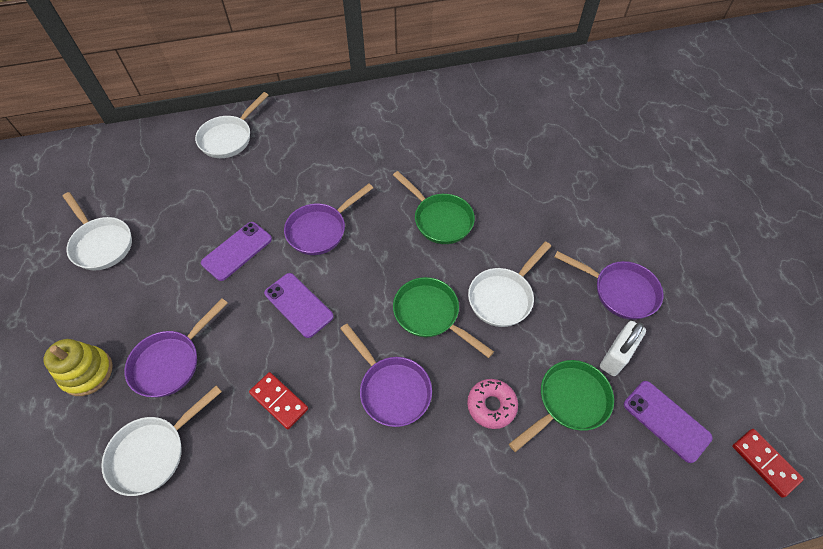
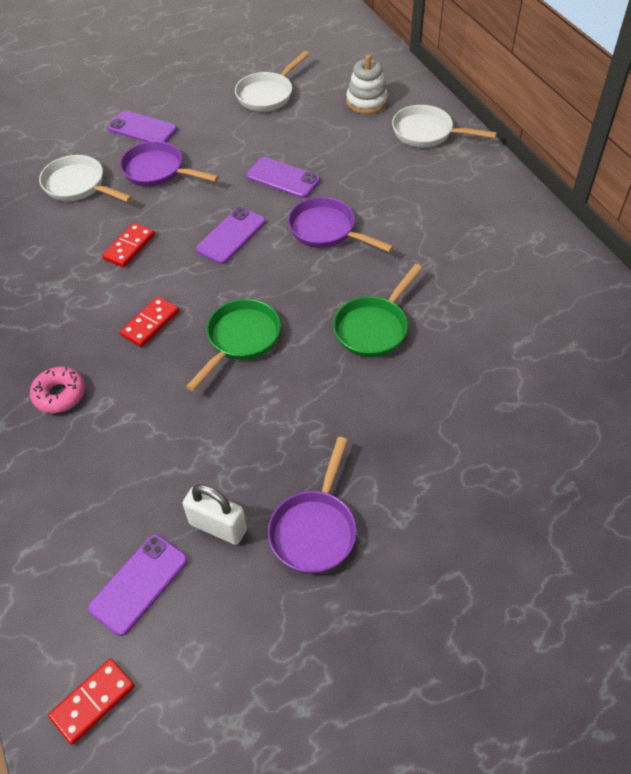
camera: 80 degrees right, 5 degrees down
(87, 372) = (142, 129): yellow stacking toy -> purple phone
(162, 169) = (366, 102): none -> white stacking toy
(392, 389) = (150, 323): purple pan -> red domino
(491, 405) = (141, 407): pink donut -> pink donut (59, 394)
(503, 297) = (278, 403): white pan -> none
(568, 402) = (152, 479): green pan -> none

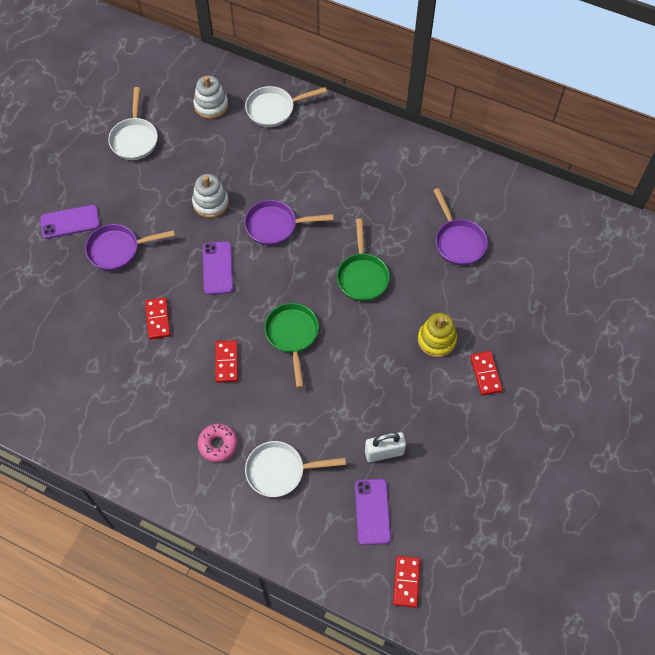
camera: 40 degrees left, 10 degrees up
(78, 186) = (72, 296): white pan -> white pan (280, 471)
(283, 178) = (211, 203): purple phone -> white stacking toy
(315, 529) = (434, 417): purple pan -> purple pan (458, 241)
(399, 445) = (436, 340): none -> yellow stacking toy
(426, 524) = (485, 374): none -> red domino

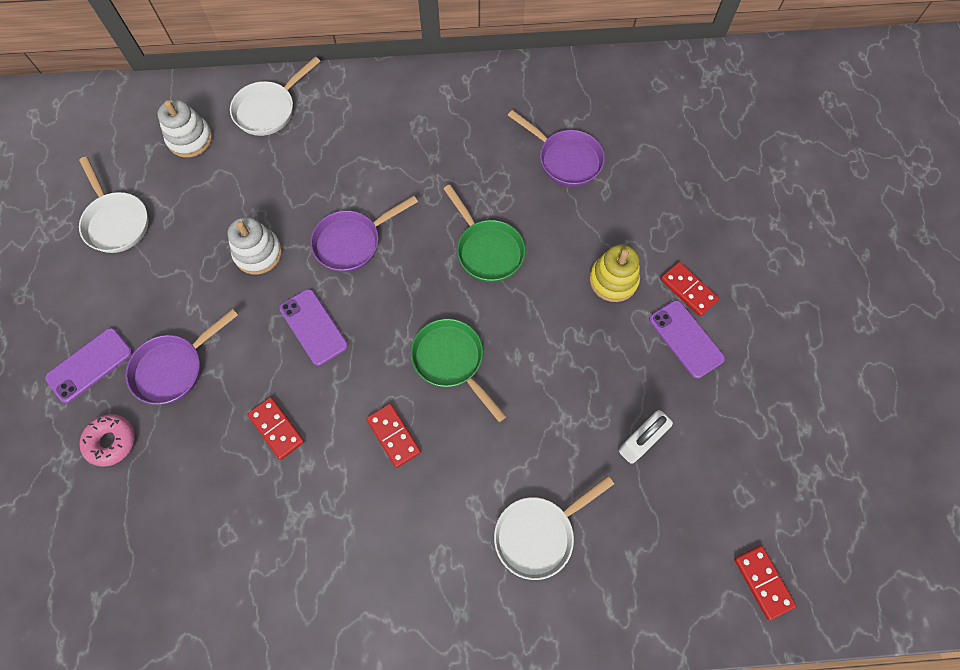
camera: 30 degrees left, 5 degrees up
(218, 444) = (445, 545): pink donut -> pink donut (111, 441)
(372, 511) = (673, 520): purple phone -> purple phone (686, 339)

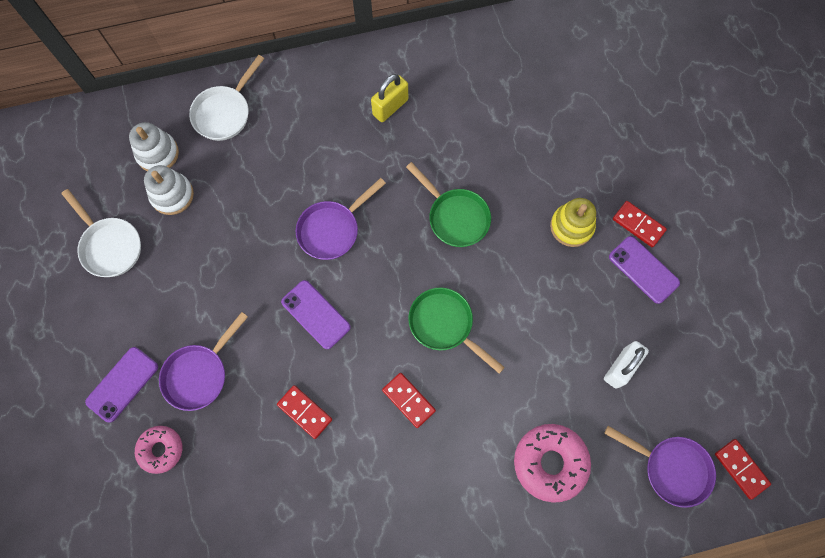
camera: 10 degrees left, 5 degrees up
(258, 253) = (249, 254): white stacking toy -> white stacking toy (172, 195)
(442, 129) = (390, 107): none -> yellow padlock
(539, 534) = (550, 463): white pan -> pink donut
(566, 159) = (508, 119): purple pan -> purple pan (671, 468)

